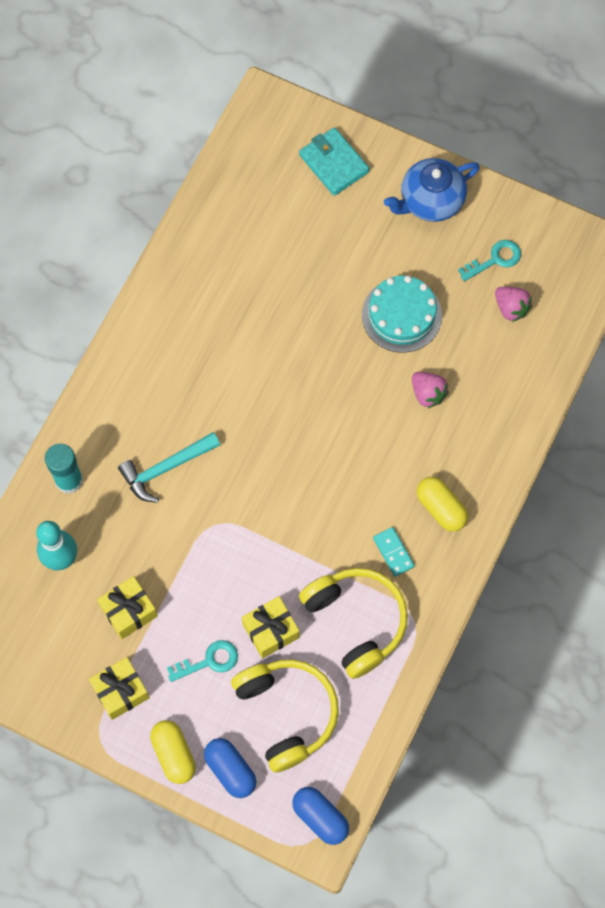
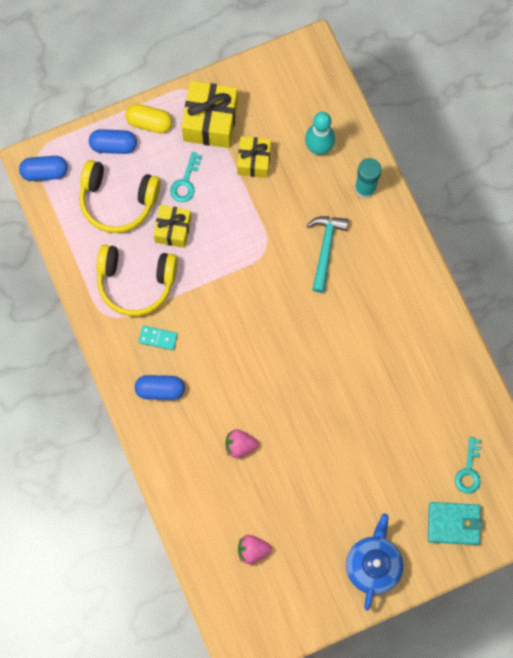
camera: 130 degrees right, 5 degrees up
(121, 691) = (210, 122): yellow gift -> yellow gift, size x1.56
(401, 315) = (307, 475): turquoise cake -> none
(441, 508) = (160, 389): yellow capsule -> blue capsule
(495, 260) = (295, 570): turquoise key -> turquoise key (469, 470)

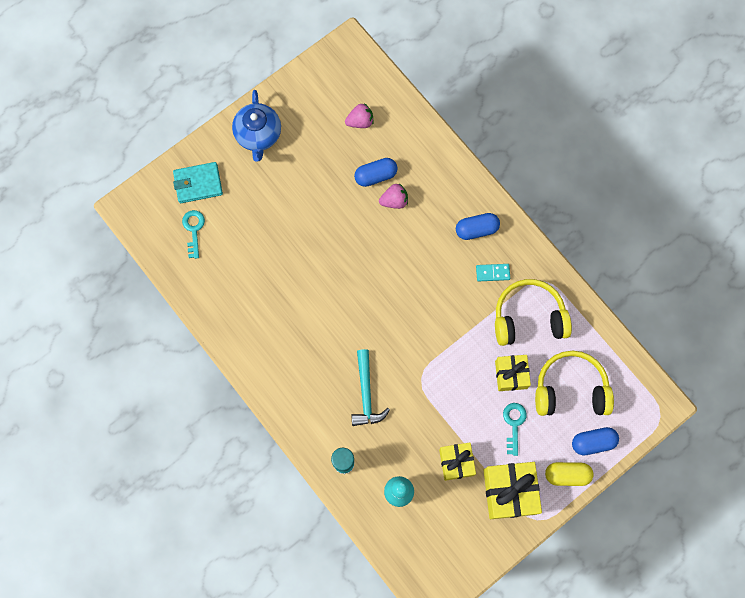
camera: 165 degrees right, 0 degrees up
(45, 172) = (647, 398): blue capsule -> blue capsule (375, 176)

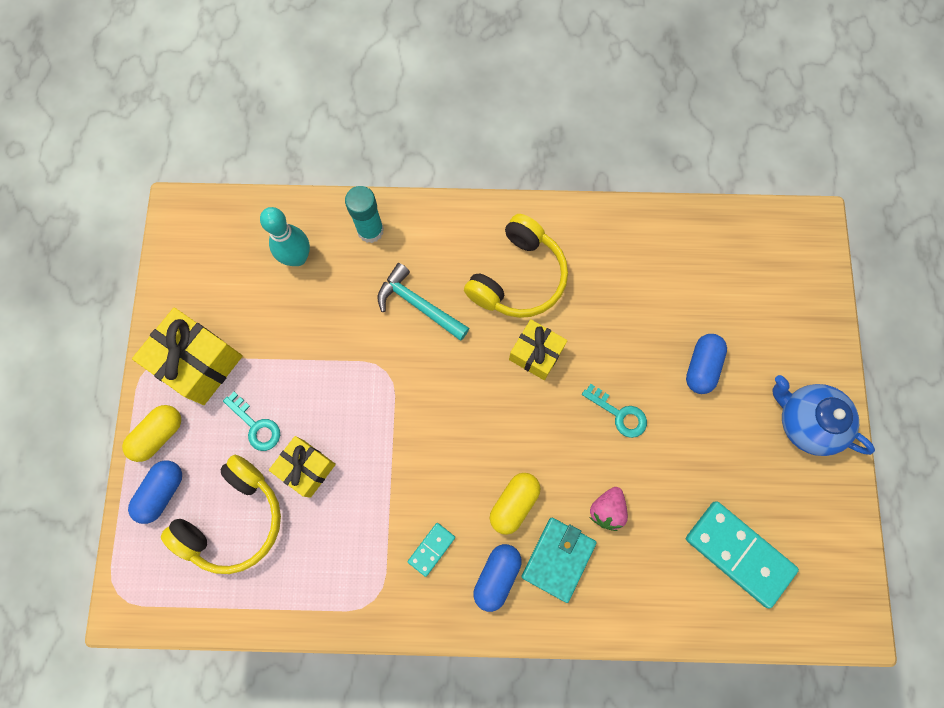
camera: 130 degrees right, 0 degrees up
(194, 230) = (737, 271): turquoise key -> turquoise key (619, 414)
(198, 183) = (790, 314): turquoise wallet -> turquoise wallet (558, 559)
(360, 121) = (739, 553): pink strawberry -> turquoise domino
(375, 176) = (654, 514): blue capsule -> blue capsule (701, 367)
(432, 250) = (514, 503): none -> yellow capsule
(456, 462) = (274, 335): yellow gift -> yellow gift (536, 353)
(528, 317) = (348, 544): yellow headphones -> yellow headphones (518, 277)

